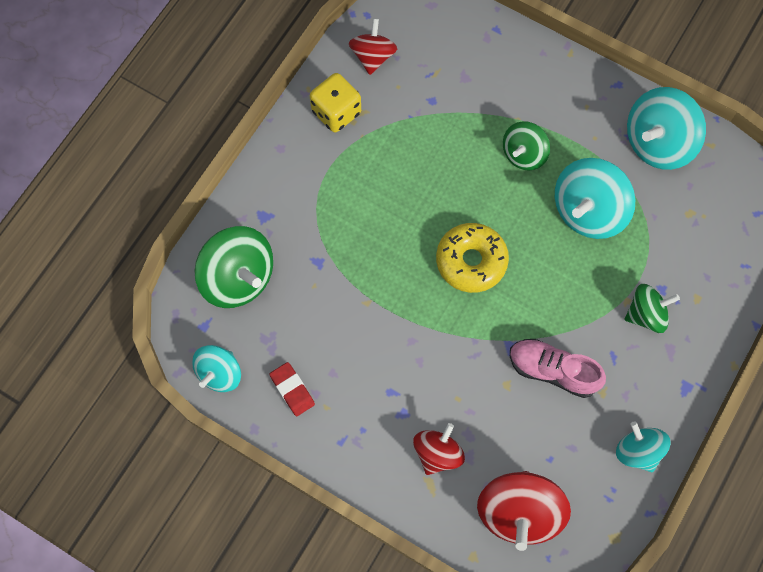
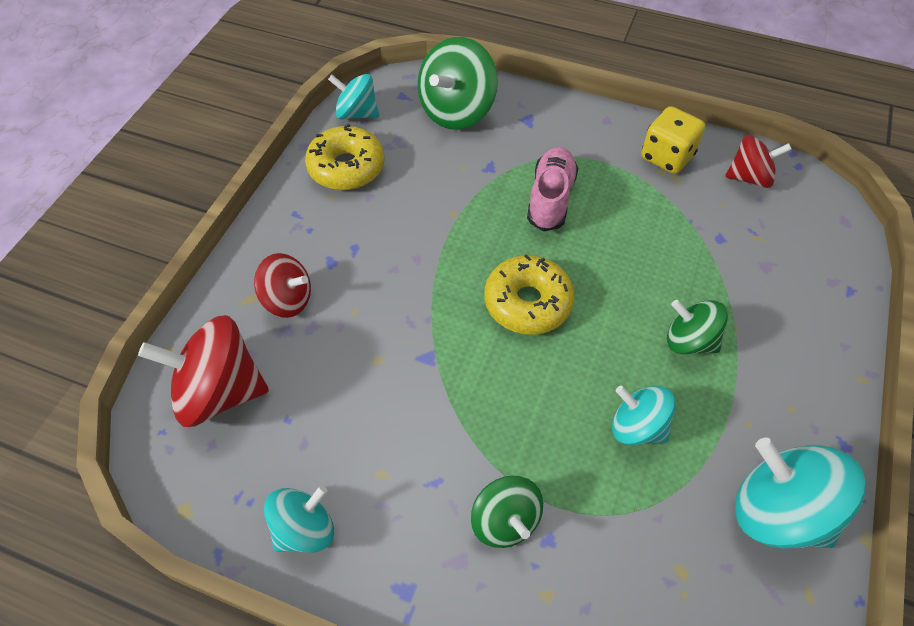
camera: 80 degrees right, 15 degrees down
(292, 390) = (346, 167): red eraser -> yellow donut
(552, 370) = (403, 408): pink shoe -> pink shoe (550, 198)
(588, 211) = (637, 427): turquoise spinning top -> turquoise spinning top, size x0.62

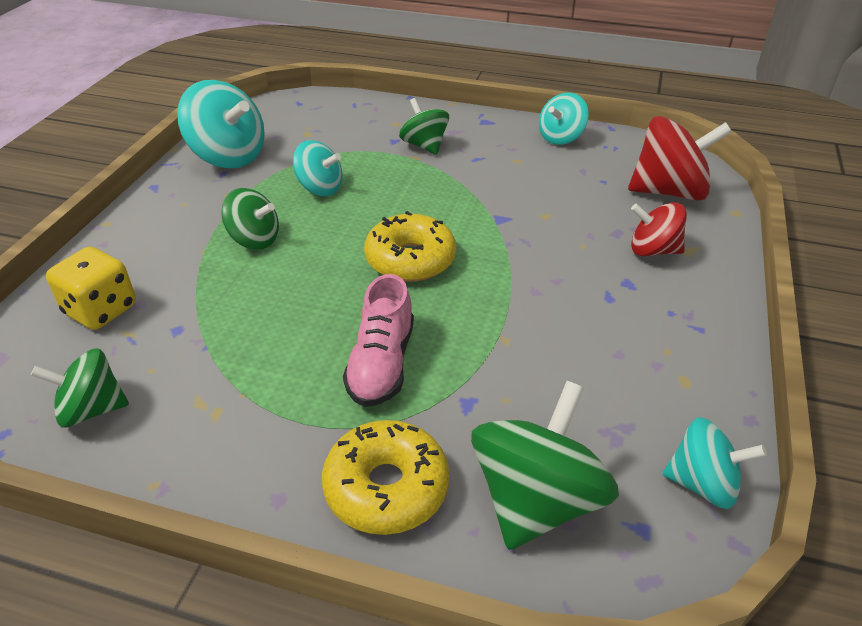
camera: 175 degrees right, 15 degrees down
(346, 167) = (669, 390): yellow donut -> yellow donut (386, 487)
(666, 157) = (200, 435): yellow dice -> yellow dice (101, 310)
(749, 177) = (92, 409): red spinning top -> green spinning top

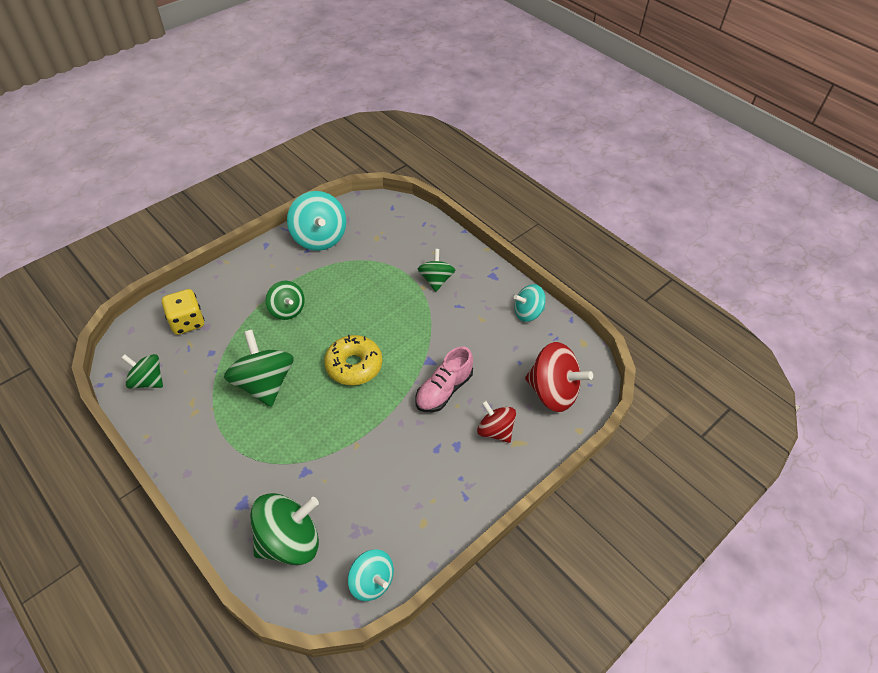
camera: 30 degrees right, 10 degrees up
(300, 330) = (264, 384): none -> green spinning top
(320, 188) = (349, 287): turquoise spinning top -> none
(381, 364) = (285, 426): pink shoe -> pink shoe (443, 390)
(386, 487) = (233, 494): yellow donut -> none

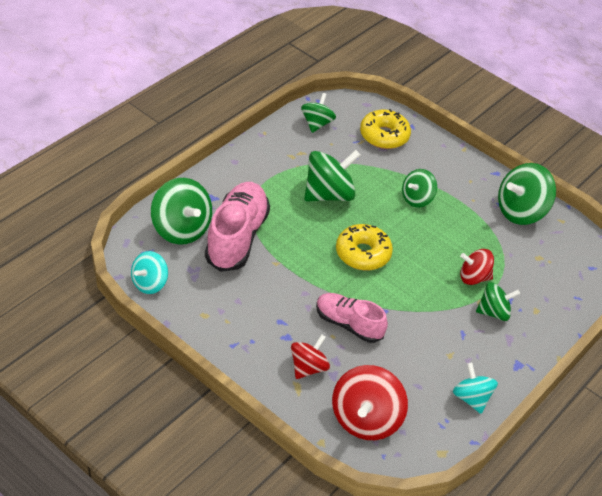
camera: 80 degrees right, 5 degrees down
(187, 322) = (384, 136): yellow dice -> yellow donut
(312, 480) = (237, 237): none -> pink shoe
(319, 238) = (521, 211): turquoise spinning top -> green spinning top
(394, 286) = (473, 277): none -> red spinning top

